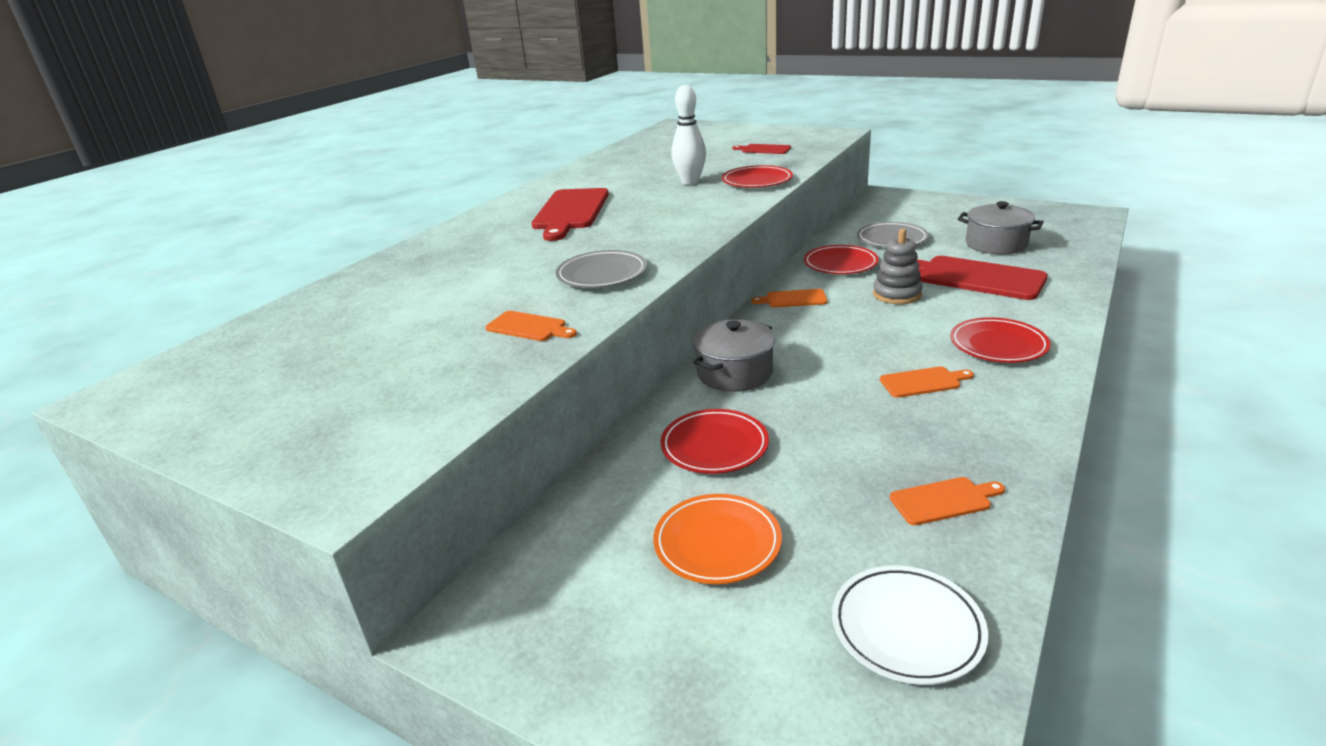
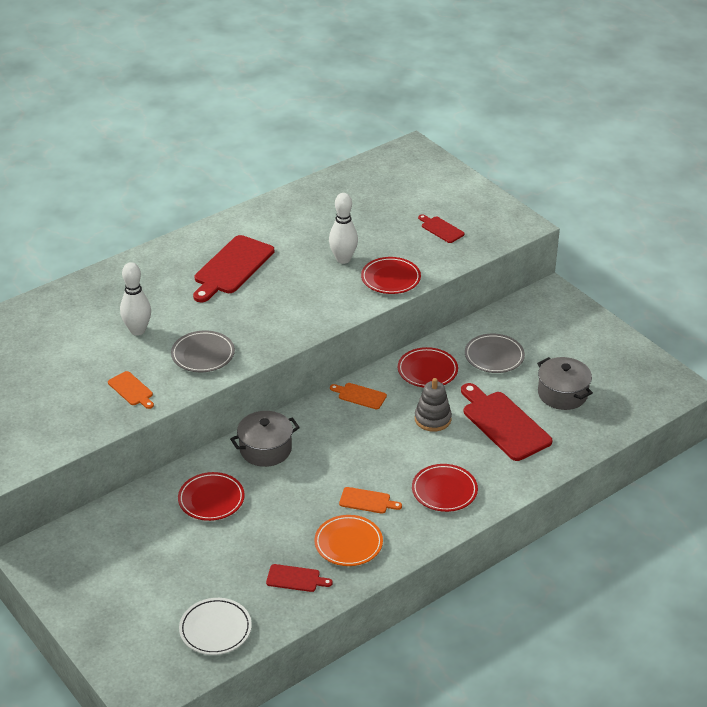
camera: 20 degrees right, 10 degrees up
(492, 277) = (137, 330): none -> white bowling pin
(717, 543) = (168, 557): orange plate -> orange plate (348, 543)
(944, 500) = (295, 579): orange cutting board -> red cutting board

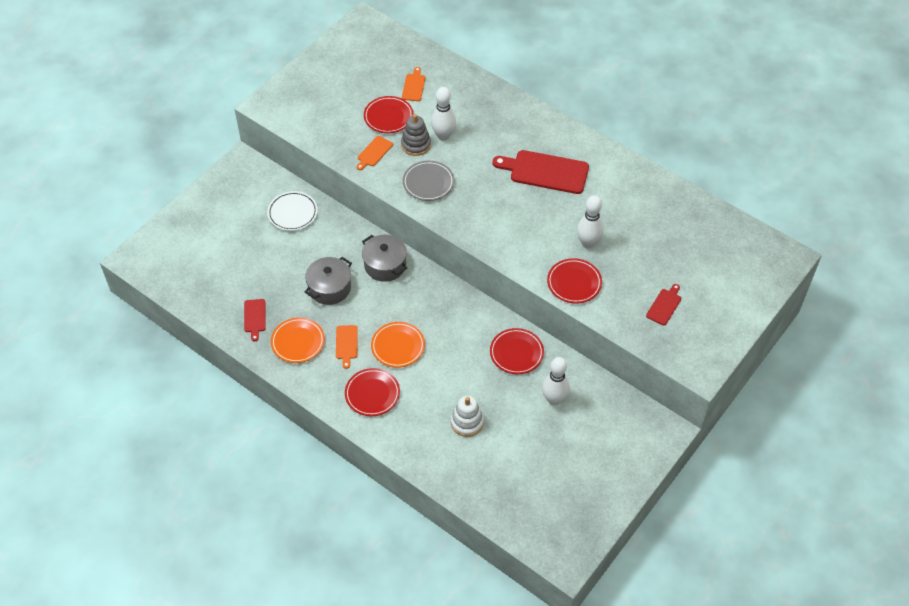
camera: 75 degrees right, 15 degrees up
(211, 499) = (322, 246): red plate -> red plate (388, 117)
(215, 629) = (197, 283): white plate -> white plate (292, 213)
(360, 395) = (468, 312): orange cutting board -> orange cutting board (414, 86)
(386, 459) = (398, 346): none -> orange plate
(432, 419) = (455, 369): grey stacking toy -> grey stacking toy (416, 145)
(494, 356) = (554, 399): grey plate -> white bowling pin
(504, 423) = (467, 422): red cutting board -> white stacking toy
(562, 394) = (521, 462): grey pot -> grey pot (329, 288)

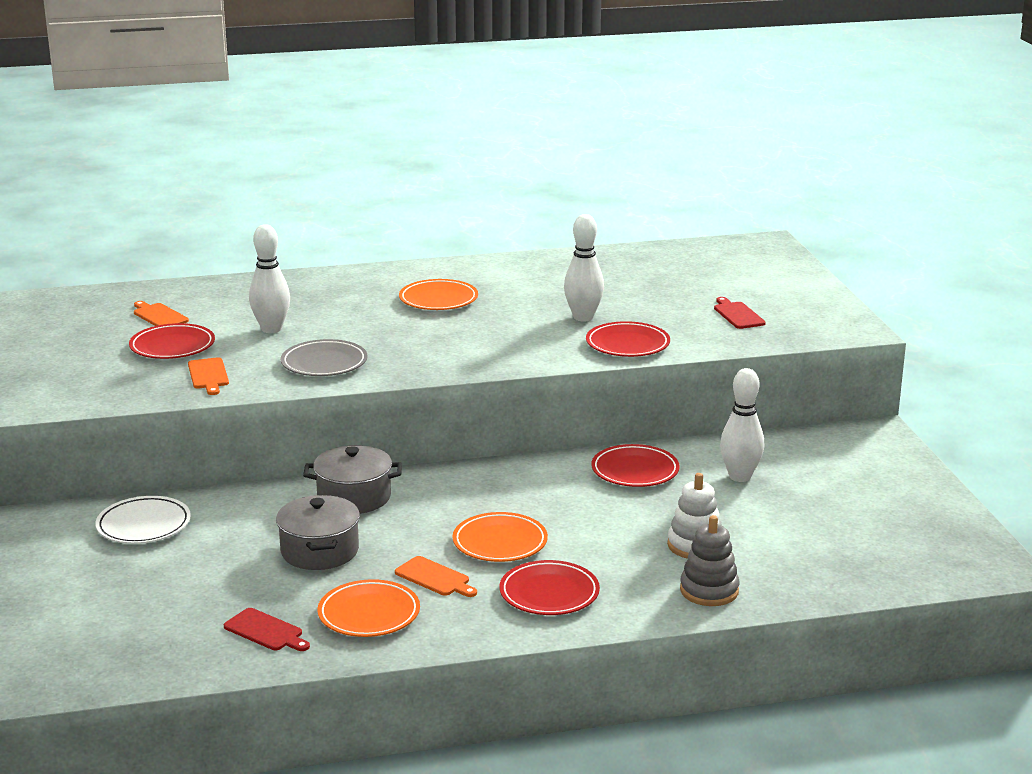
camera: 50 degrees left, 30 degrees down
(416, 145) = (250, 348): grey stacking toy -> grey stacking toy (709, 591)
(545, 171) = (438, 300): red cutting board -> orange plate

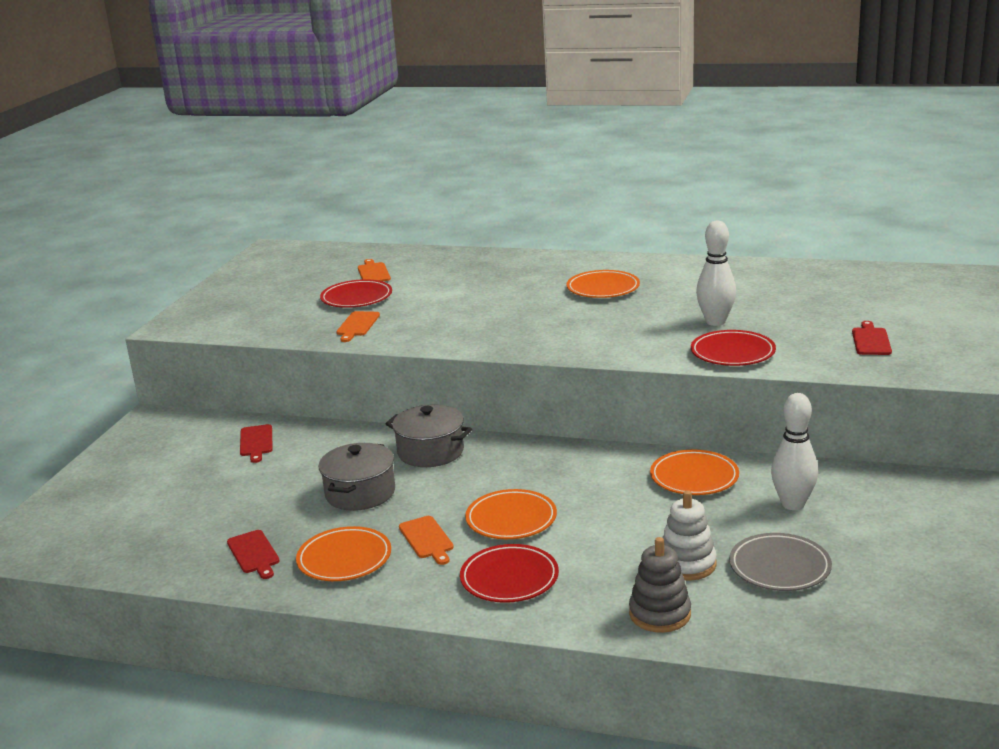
camera: 30 degrees right, 0 degrees up
(144, 525) = (256, 442): white plate -> red cutting board
(271, 329) = (444, 295): white bowling pin -> none
(324, 363) = (454, 329): grey plate -> grey plate (779, 567)
(635, 471) = (694, 477): red plate -> orange plate

